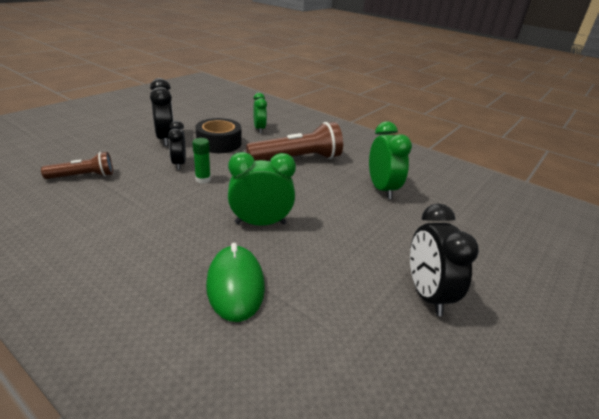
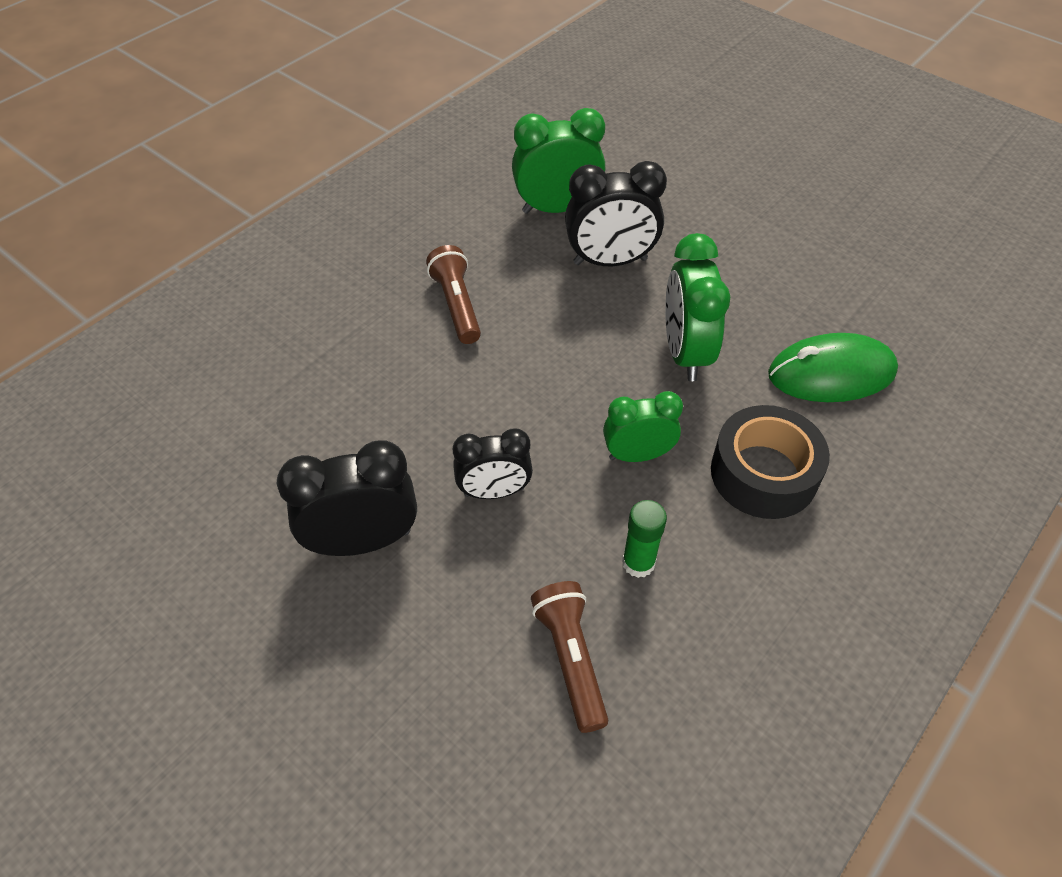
camera: 85 degrees left, 20 degrees up
(203, 179) = (556, 442): green glue stick -> green glue stick (638, 563)
(219, 143) = (385, 434): black tape -> black tape (763, 473)
(259, 129) = (301, 366): green clock -> green clock (637, 455)
(297, 159) = (456, 305): brown flashlight -> brown flashlight, size x0.57
(427, 294) = (793, 206): black clock -> black clock (610, 261)

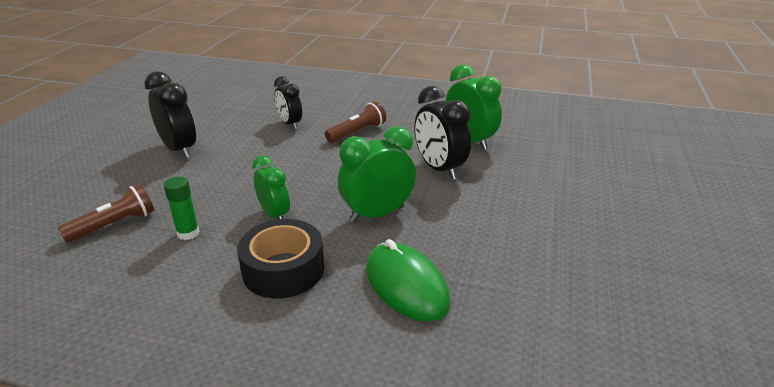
camera: 65 degrees right, 20 degrees down
(494, 492) = (225, 175): black clock -> black clock (290, 124)

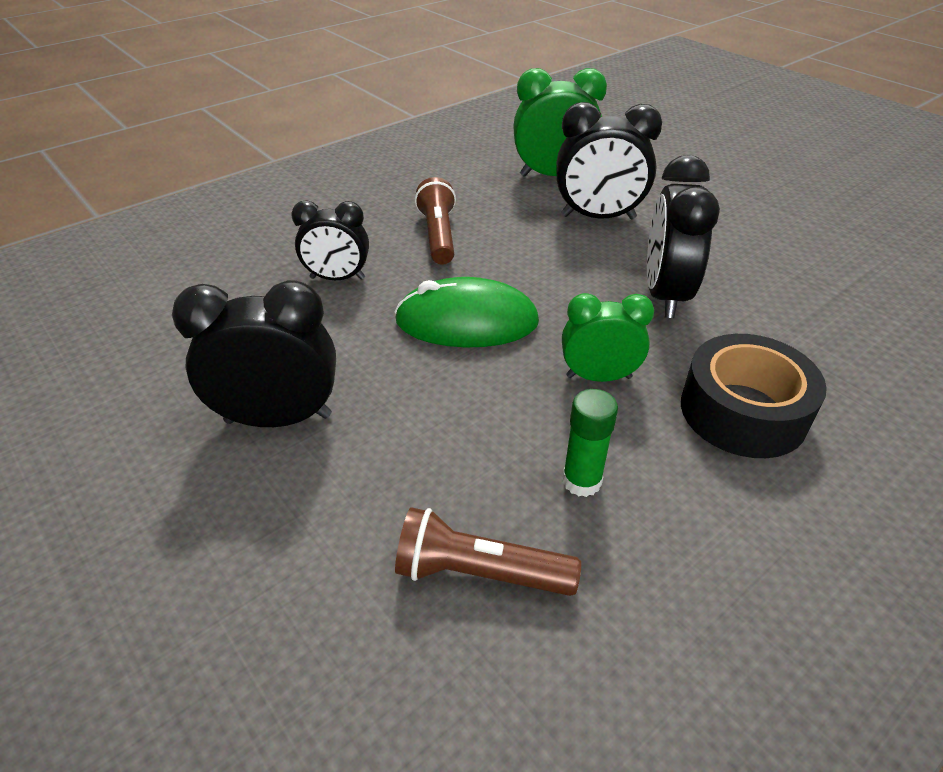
camera: 55 degrees left, 10 degrees up
(114, 225) = (479, 572): brown flashlight -> brown flashlight turned 75 degrees counterclockwise
(377, 214) = (664, 295): green clock -> black clock
(406, 285) = (827, 329): green mouse -> green mouse (467, 321)

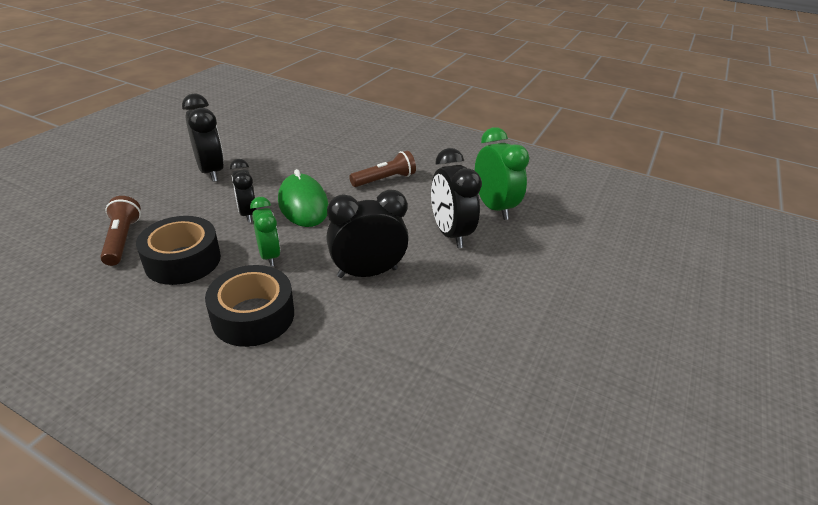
camera: 65 degrees right, 5 degrees down
(337, 278) = (323, 160): black clock -> black clock (247, 213)
(581, 481) = (183, 260): green glue stick -> black tape

